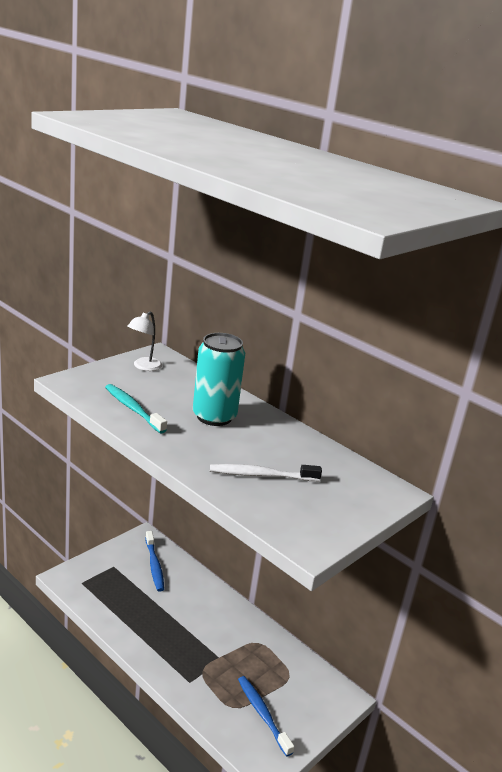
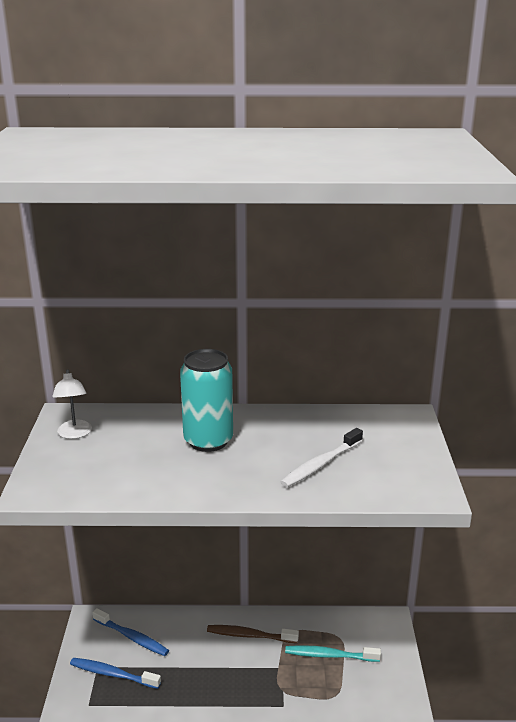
camera: 40 degrees left, 0 degrees up
(133, 409) = (136, 477): turquoise toothbrush -> turquoise toothbrush (329, 655)
(228, 623) = (250, 635): none -> brown toothbrush
(262, 714) = (359, 682): blue toothbrush -> blue toothbrush (112, 674)

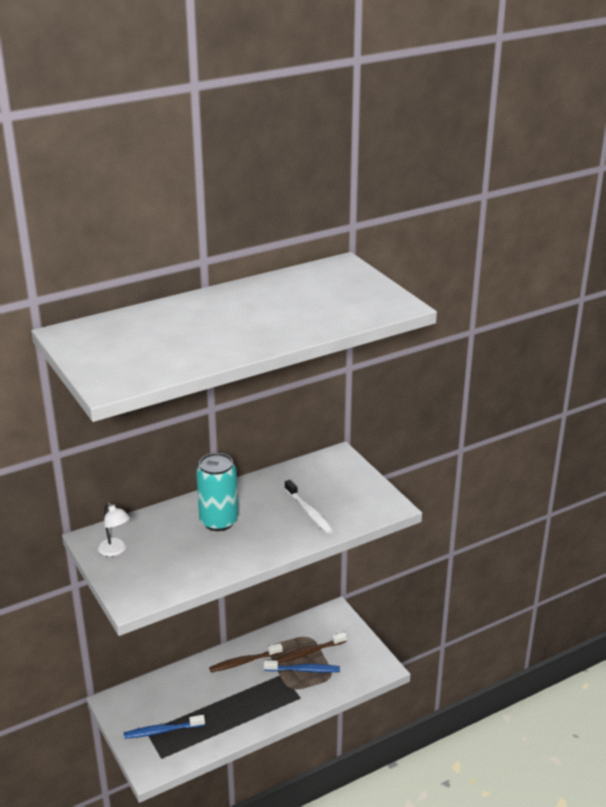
camera: 30 degrees left, 5 degrees up
(132, 637) = (155, 700): blue toothbrush -> blue toothbrush (304, 670)
(321, 464) = (309, 512): white toothbrush -> white toothbrush turned 45 degrees counterclockwise
(329, 655) = (310, 652): turquoise toothbrush -> brown toothbrush

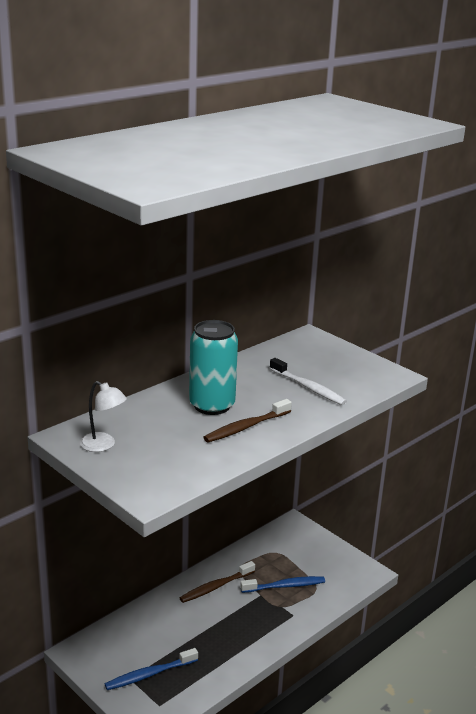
camera: 15 degrees left, 5 degrees down
(310, 652) = (284, 567): brown toothbrush -> brown toothbrush (246, 427)

